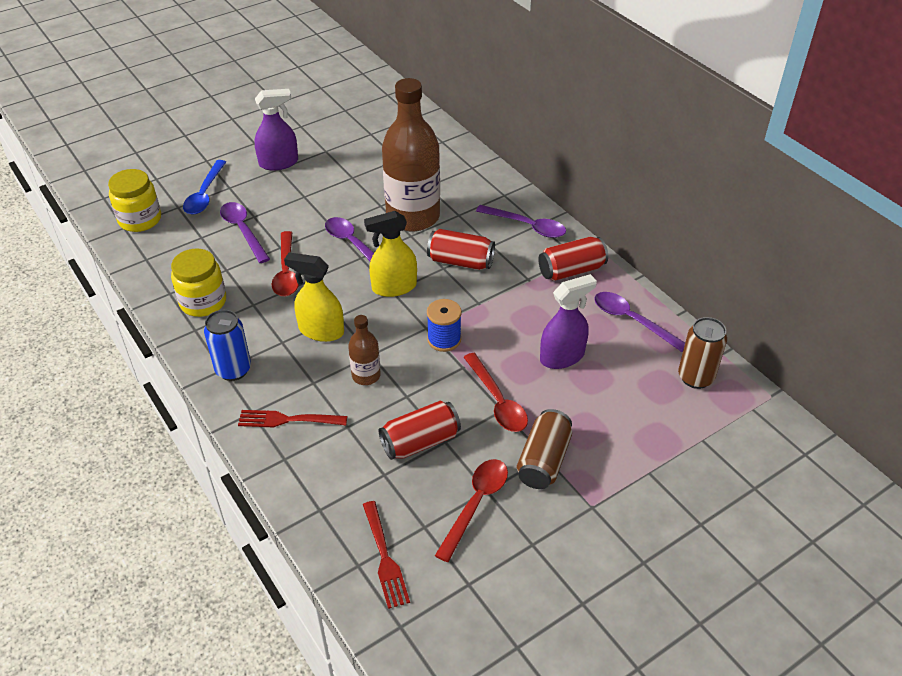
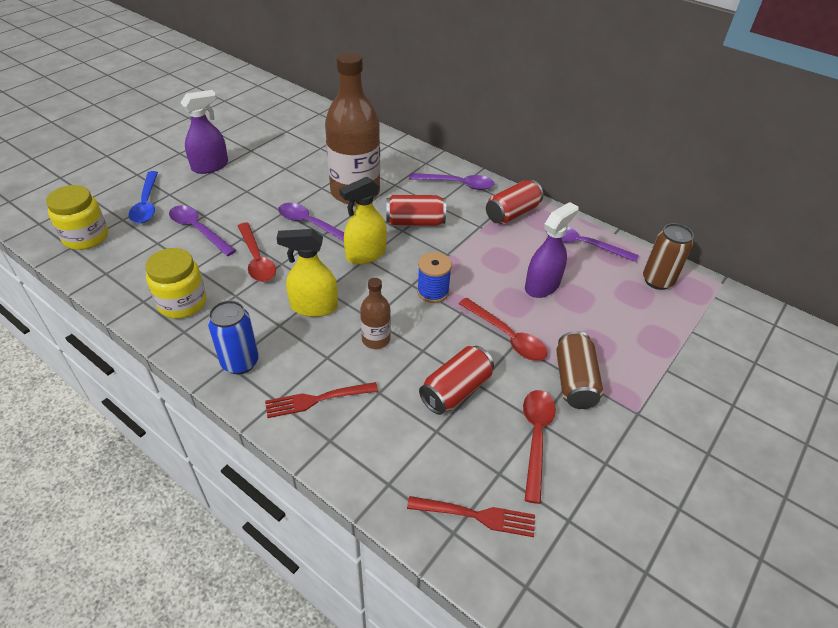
camera: 20 degrees left, 0 degrees up
(384, 557) = (475, 516): red fork -> red fork turned 45 degrees counterclockwise

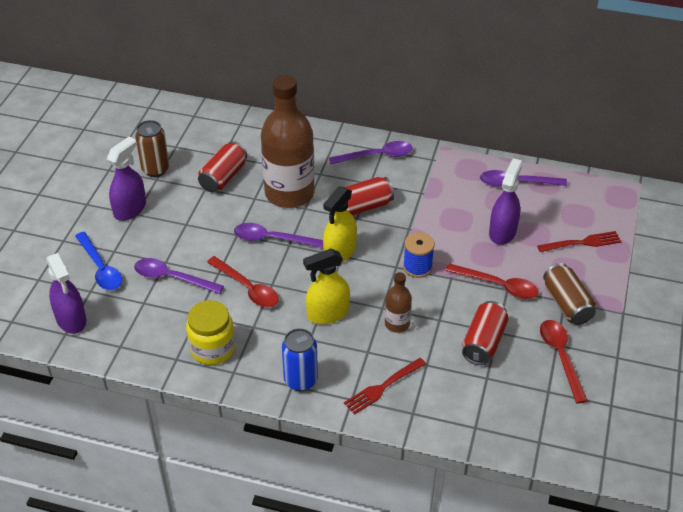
camera: 20 degrees left, 0 degrees up
(86, 237) = (71, 319): yellow jar -> purple spray bottle
(475, 516) = (548, 425): red fork -> red fork (582, 243)
(512, 213) = (441, 171): red can -> red can (223, 177)
(657, 281) = (590, 197): brown can -> brown can (155, 169)

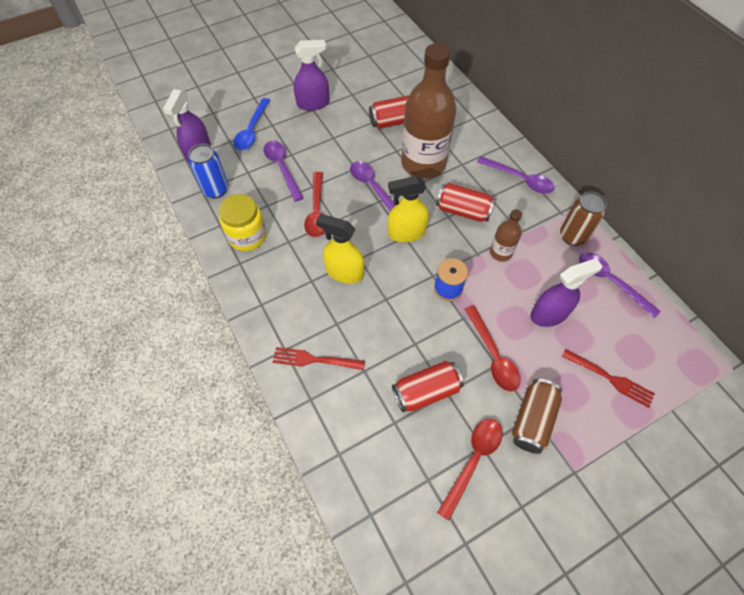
camera: 45 degrees right, 15 degrees up
(155, 169) = (359, 87): brown can -> brown can (572, 236)
(300, 380) = (270, 305): blue can -> blue can (216, 190)
(397, 324) = (381, 320): brown bottle -> brown bottle (500, 252)

